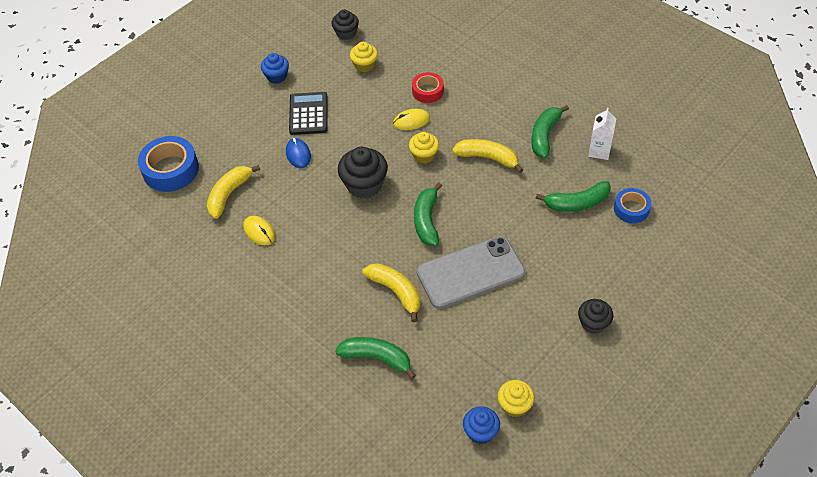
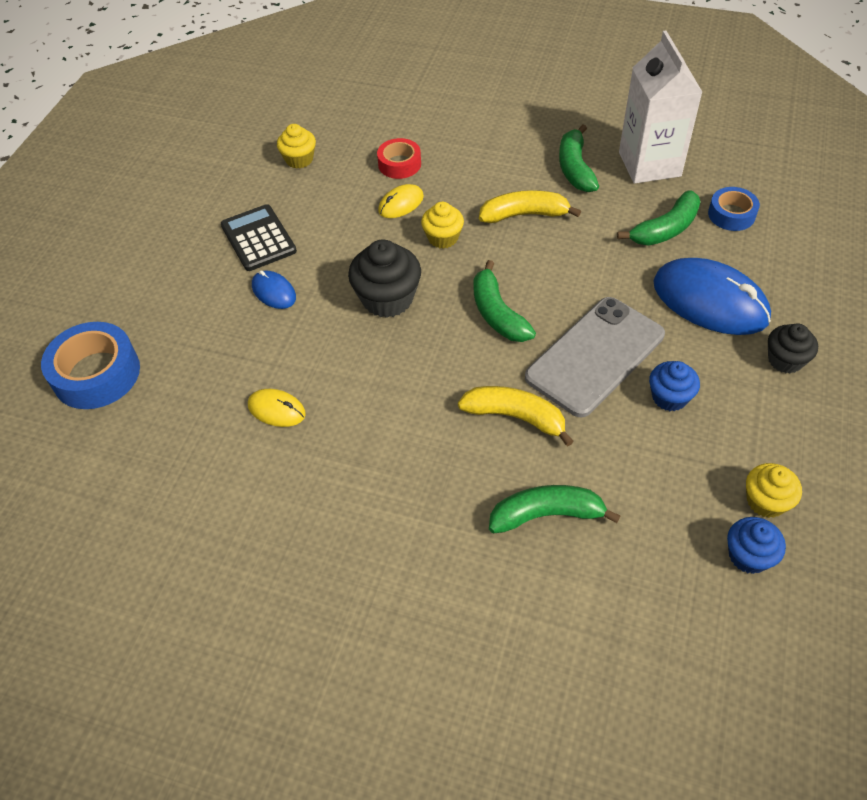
camera: 25 degrees left, 0 degrees up
(229, 194) = (204, 376): yellow banana -> none
(276, 76) = (187, 207): blue cupcake -> blue cupcake (669, 397)
(346, 33) = (252, 131): black cupcake -> none
(571, 265) = (710, 301): none -> blue mouse
(599, 151) = (649, 164): white carton -> white carton, size x1.90

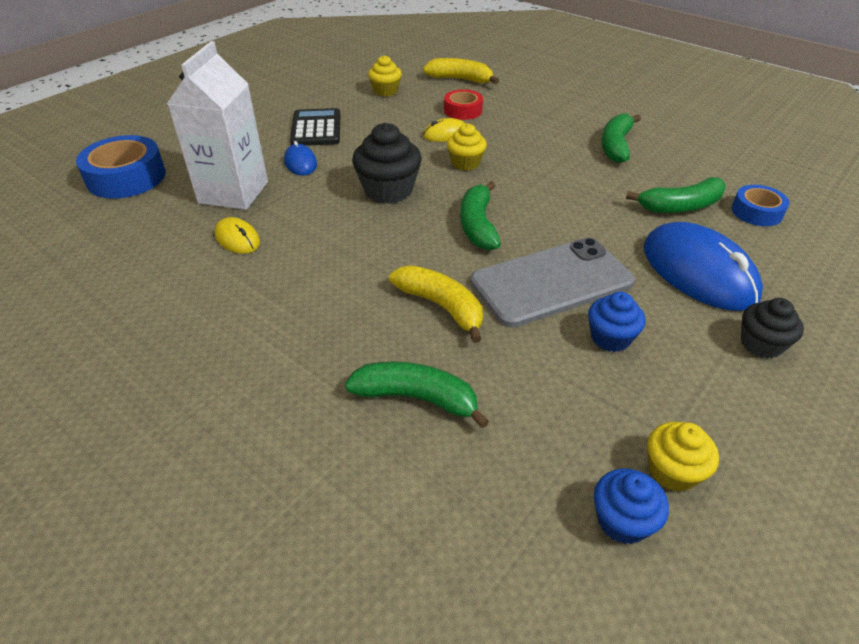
camera: 20 degrees right, 10 degrees down
(524, 215) = (549, 165): yellow banana -> yellow banana (460, 79)
(649, 164) = (690, 158): white carton -> white carton (233, 192)

